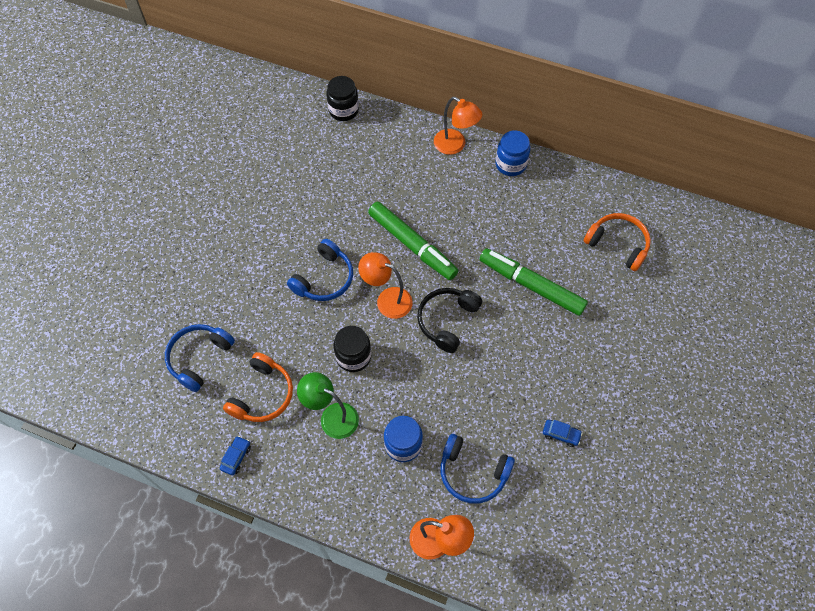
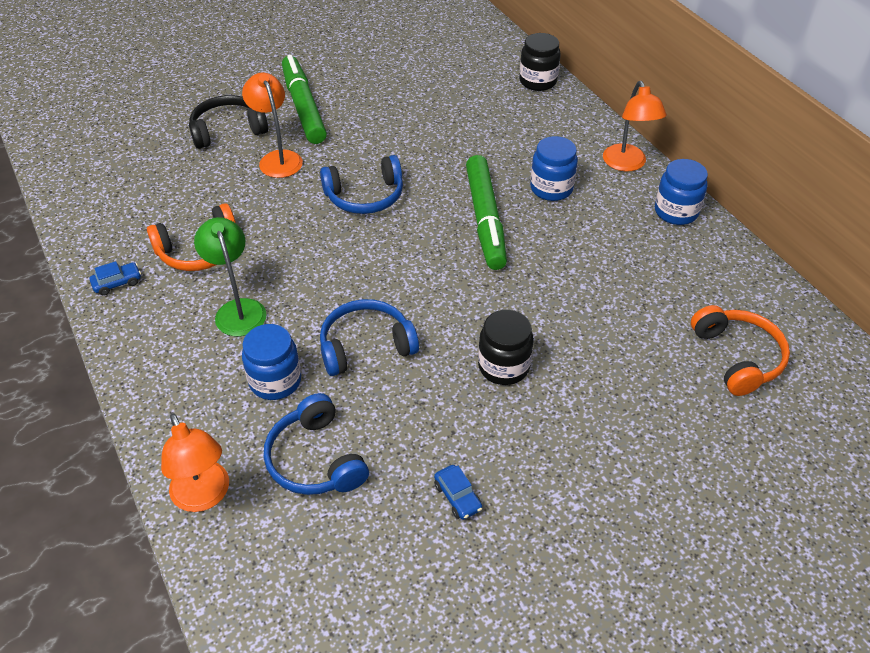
camera: 40 degrees right, 15 degrees down
(199, 358) = (183, 189): blue headphones -> blue headphones (366, 346)
(353, 356) = (317, 274): black jar -> black jar (503, 366)
(387, 300) = (406, 249): orange lamp -> orange lamp (277, 158)
(428, 194) = (551, 188): none -> blue jar
(447, 321) = (448, 304): black headphones -> black headphones (228, 130)
(531, 285) = (581, 331): green marker -> green marker (304, 107)

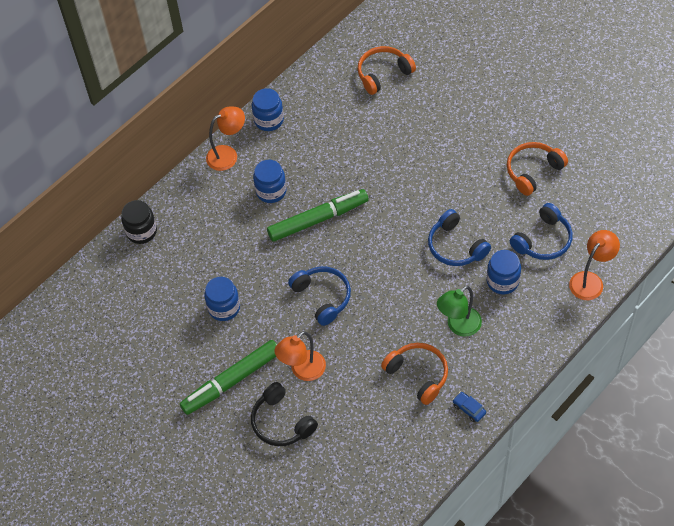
camera: 105 degrees left, 10 degrees up
(400, 119) = (224, 308): none -> blue jar
(458, 497) = (533, 171): blue car -> orange headphones
(503, 366) = (439, 175): black jar -> none

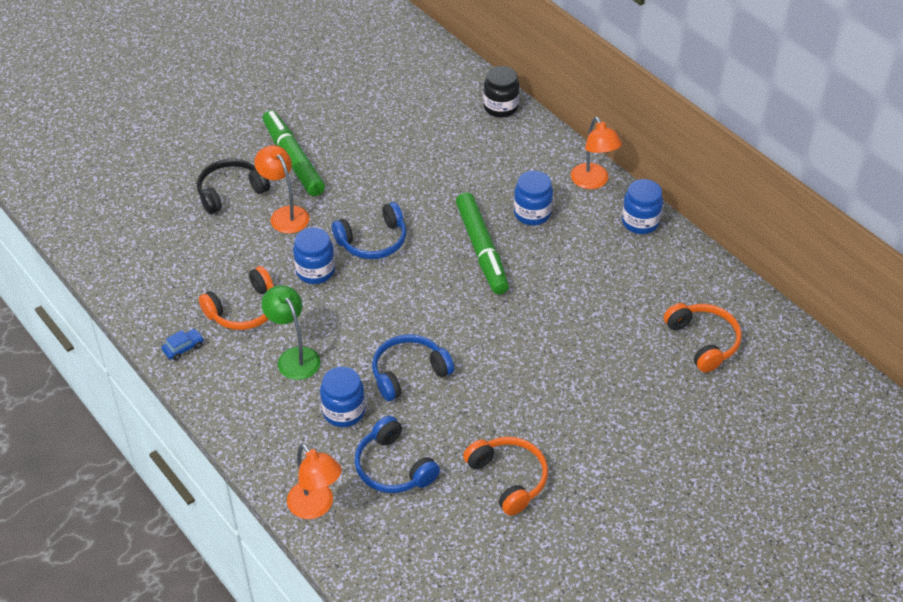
camera: 95 degrees right, 10 degrees down
(224, 308) = (384, 161): blue jar -> blue jar (315, 271)

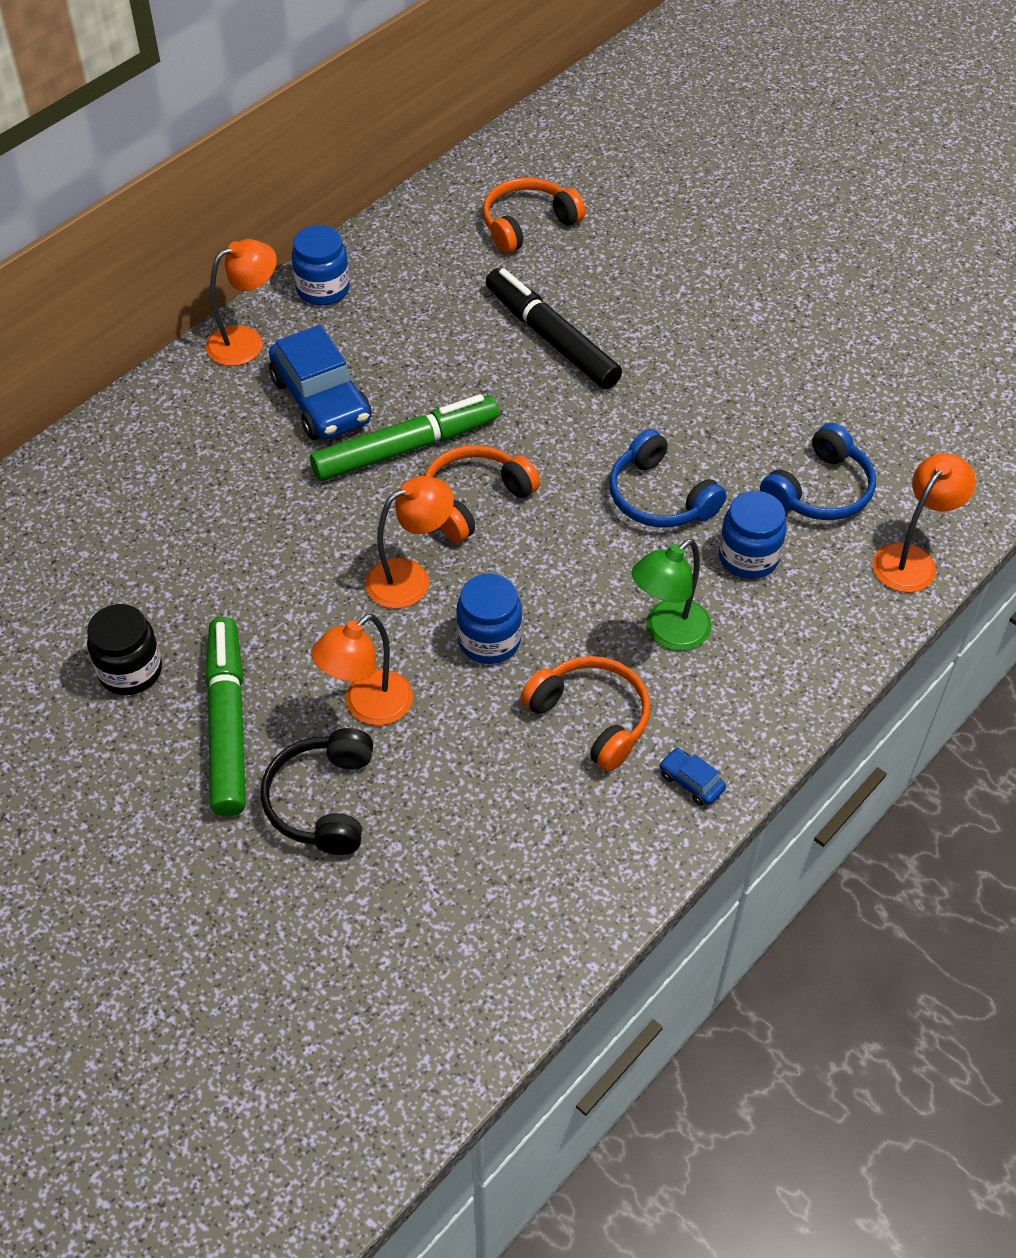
camera: 100 degrees left, 5 degrees up
(231, 192) = (322, 801): black headphones -> black headphones turned 45 degrees clockwise
(293, 159) = (228, 723): green marker -> green marker turned 120 degrees clockwise
(373, 241) = (410, 578): blue headphones -> orange lamp
(500, 107) = (77, 461): black jar -> black jar (130, 671)
(508, 478) = (796, 379): orange headphones -> orange headphones (474, 500)
(532, 213) = (321, 400): blue jar -> blue car
(574, 338) = (551, 338): none -> black marker

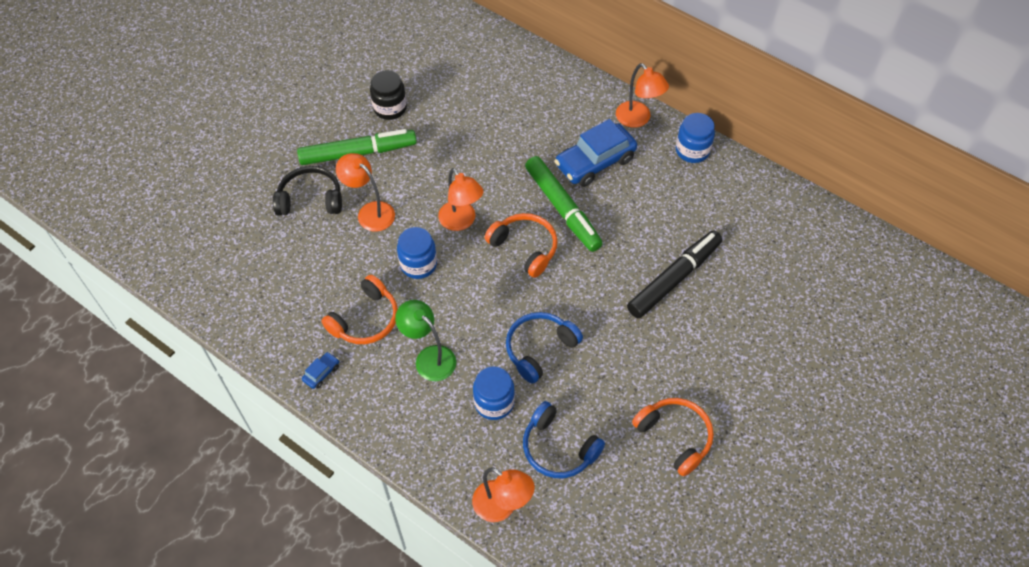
camera: 85 degrees right, 5 degrees up
(527, 224) = (785, 256): orange headphones -> orange headphones (675, 437)

